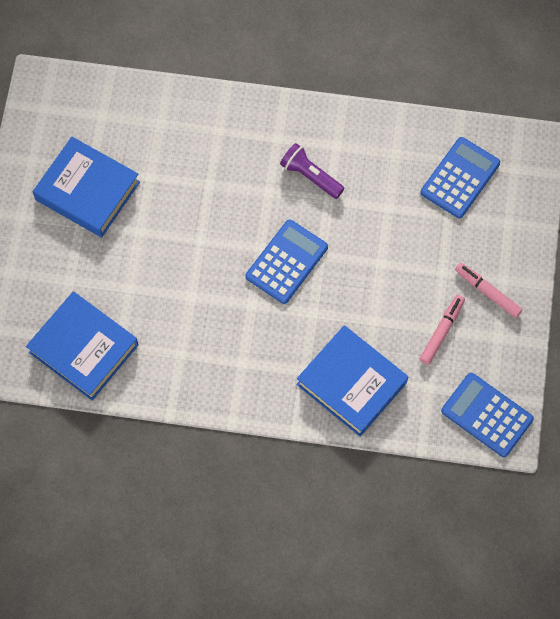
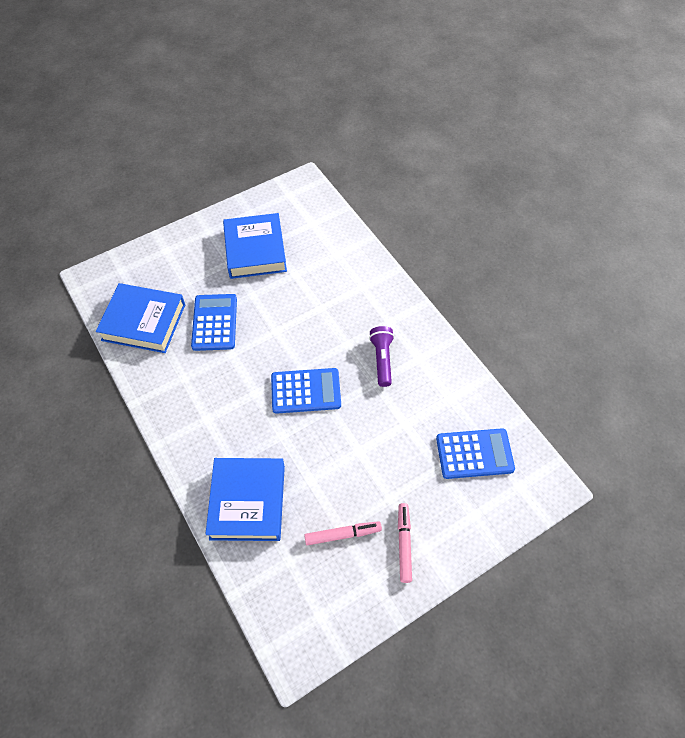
camera: 50 degrees right, 10 degrees down
(83, 349) = (144, 322): blue book -> blue book turned 75 degrees counterclockwise
(487, 415) = (301, 624): blue calculator -> blue calculator (214, 322)

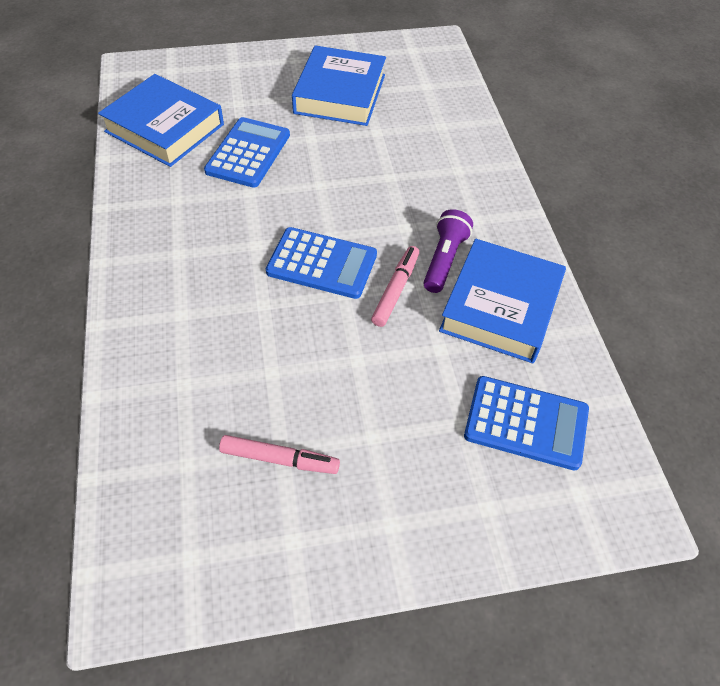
camera: 20 degrees right, 5 degrees down
(247, 502) = (173, 368): blue book -> blue book (500, 307)
(404, 544) = (362, 506): pink marker -> pink marker (396, 290)

